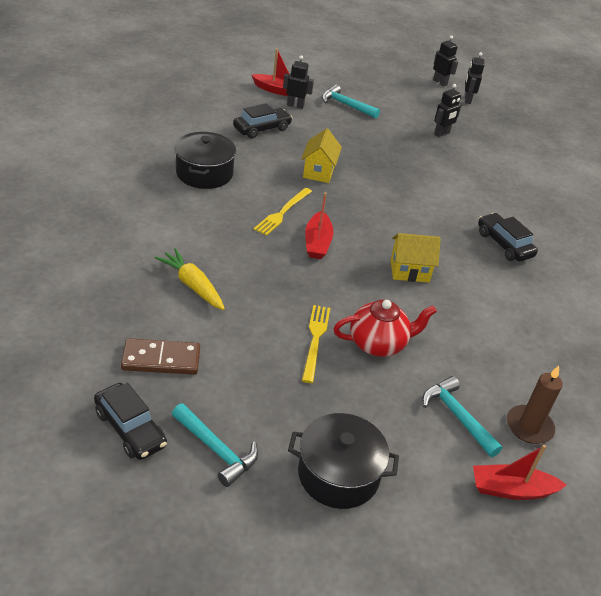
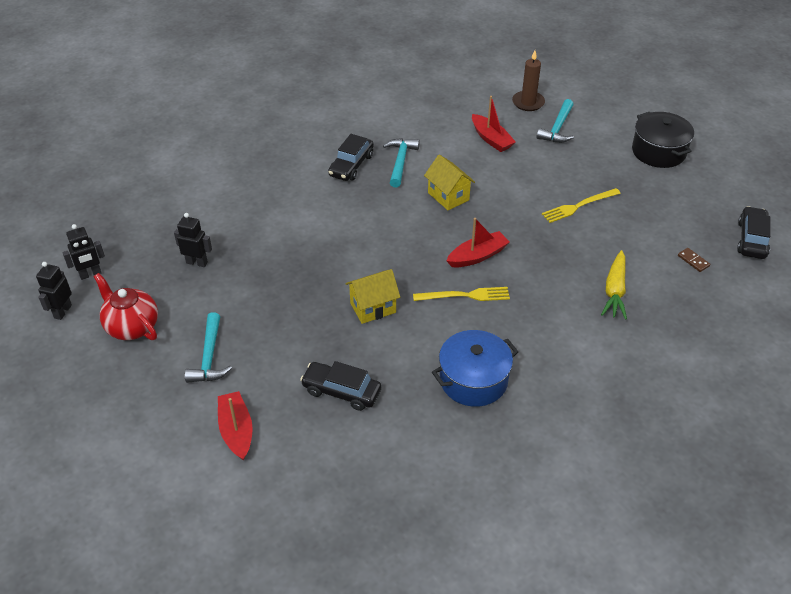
camera: 120 degrees left, 5 degrees up
(161, 359) = (693, 261): brown domino -> brown domino, size x0.49
(204, 173) = (473, 380): black pot -> blue pot
(216, 450) = (712, 200): turquoise hammer -> turquoise hammer (400, 162)
(295, 105) = (257, 395): black robot -> none
(378, 344) = (543, 179): red teapot -> red teapot (132, 326)
(511, 489) = (581, 96): red boat -> red boat (491, 139)

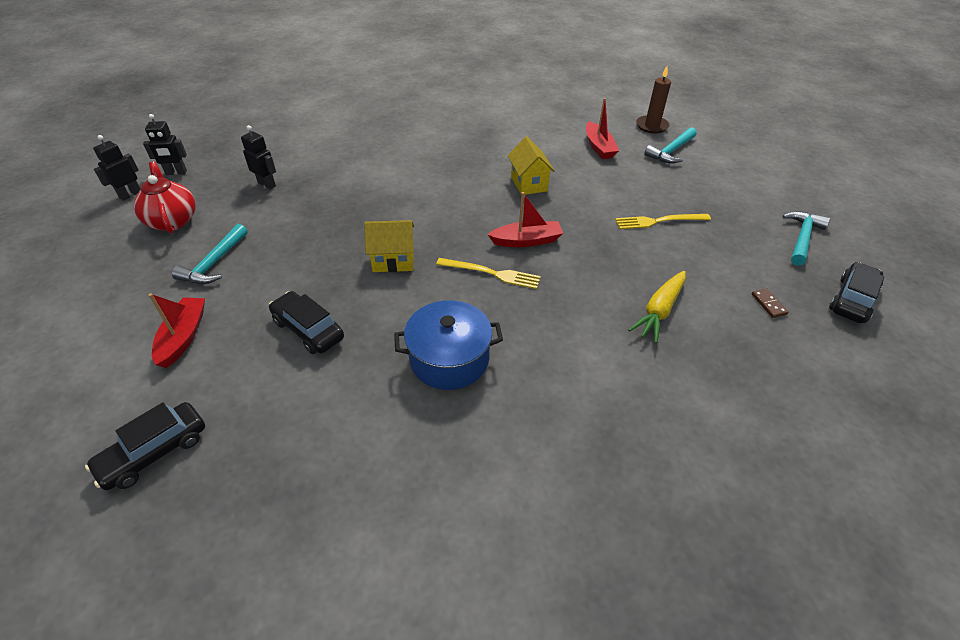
camera: 20 degrees right, 0 degrees up
(351, 165) = (454, 141): black car -> black car (154, 452)
(400, 162) = (501, 147): turquoise hammer -> turquoise hammer (802, 238)
(658, 151) = (771, 192): black pot -> none

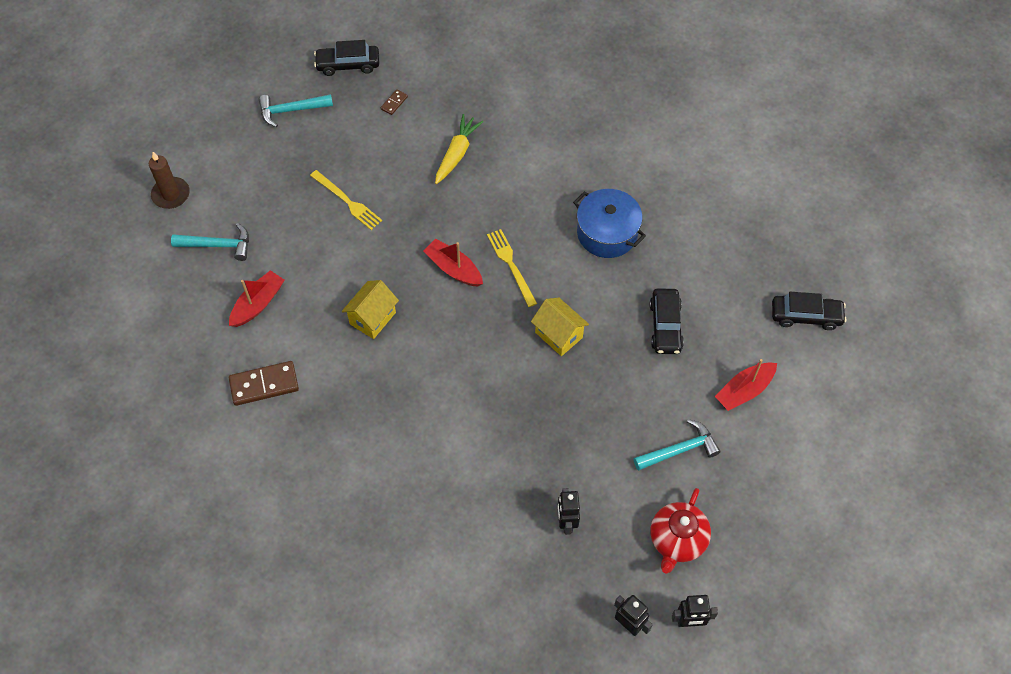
camera: 130 degrees left, 15 degrees up
(531, 126) = (264, 385): none -> brown domino
(652, 126) = (174, 284): brown candle -> brown candle (171, 194)
(659, 311) = (457, 154): yellow carrot -> yellow carrot turned 60 degrees counterclockwise

